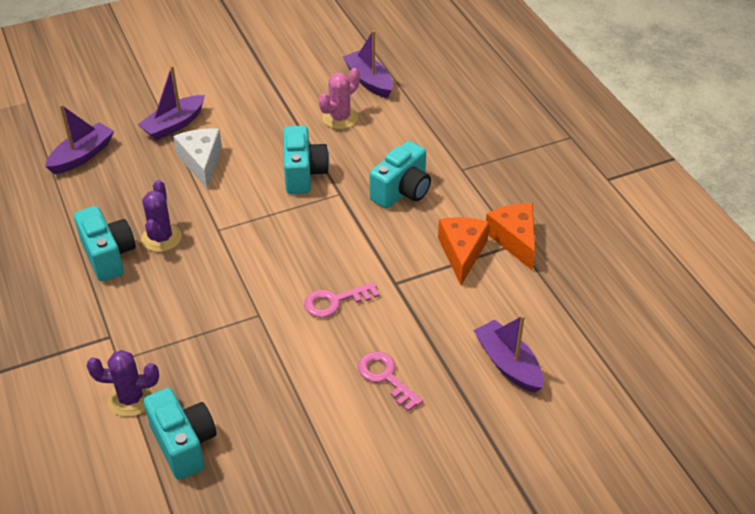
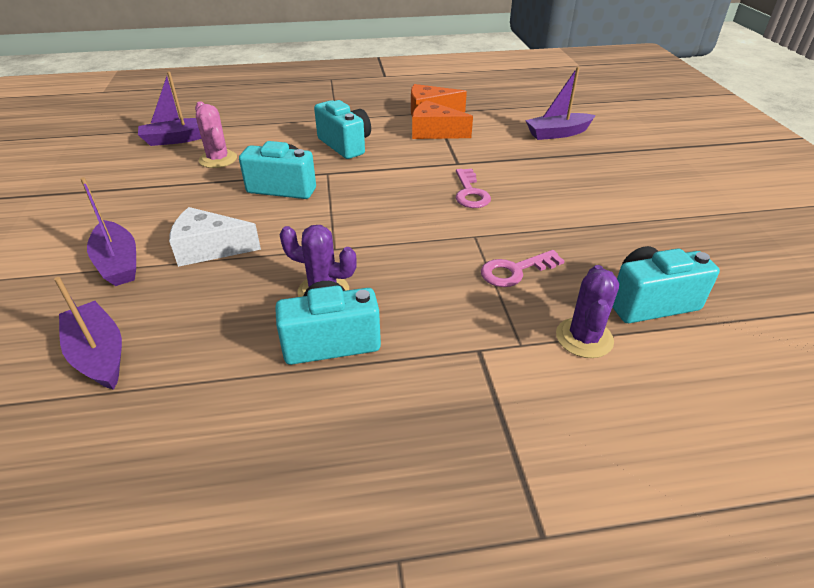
camera: 75 degrees left, 5 degrees down
(386, 377) = (566, 181): pink key -> pink key (515, 271)

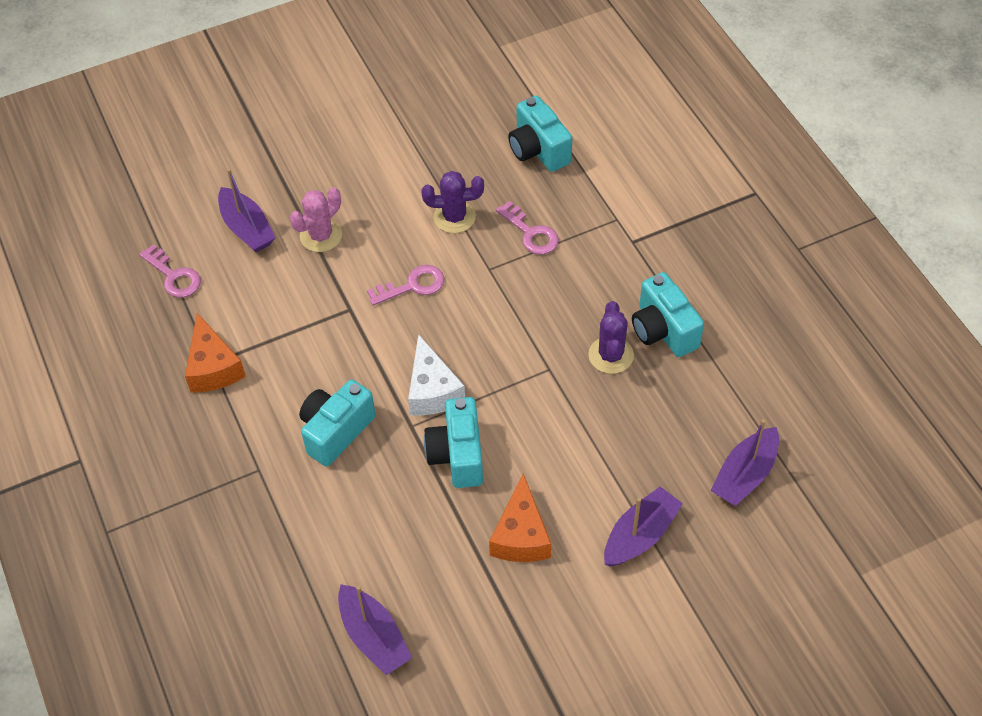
camera: 105 degrees left, 15 degrees up
(209, 249) = (589, 469): white cheese -> white cheese (432, 390)
(218, 159) = (414, 556): pink cactus -> pink cactus (321, 236)
(434, 132) = (275, 348): orange cheese -> orange cheese (521, 535)
(517, 107) = (174, 276): none -> pink key
(584, 338) = (594, 185): purple cactus -> purple cactus (454, 217)

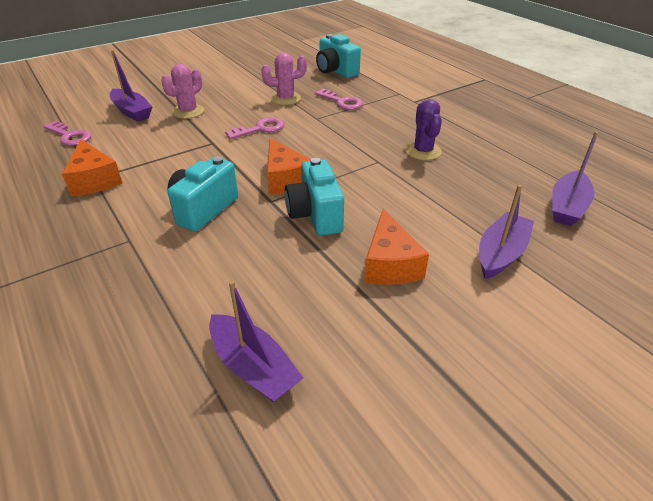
camera: 10 degrees left, 15 degrees down
(432, 390) = (285, 179): white cheese -> orange cheese
(454, 217) = (285, 99): purple cactus -> pink cactus
(663, 330) = (456, 137): turquoise camera -> none

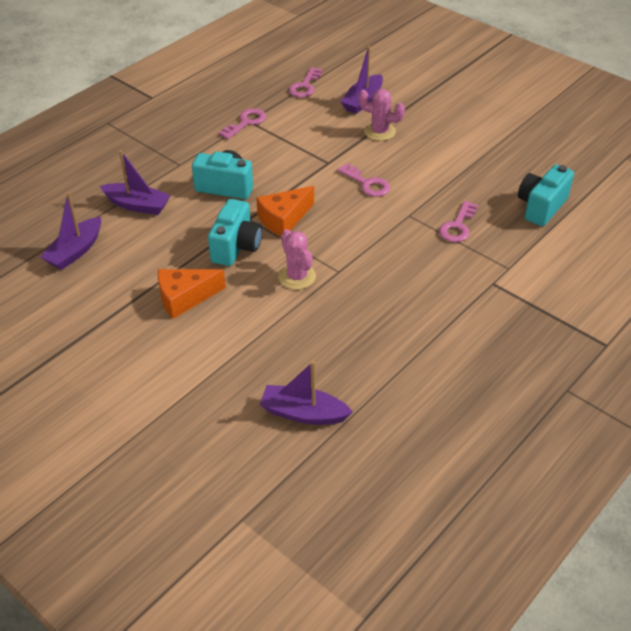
camera: 75 degrees right, 5 degrees up
(94, 180) = (246, 122): orange cheese -> pink key
(285, 99) = (442, 185): pink cactus -> pink cactus (297, 277)
(315, 215) = (236, 247): turquoise camera -> turquoise camera turned 135 degrees clockwise
(423, 151) = (372, 301): purple cactus -> none
(501, 253) = (215, 363): purple boat -> purple boat (137, 205)

